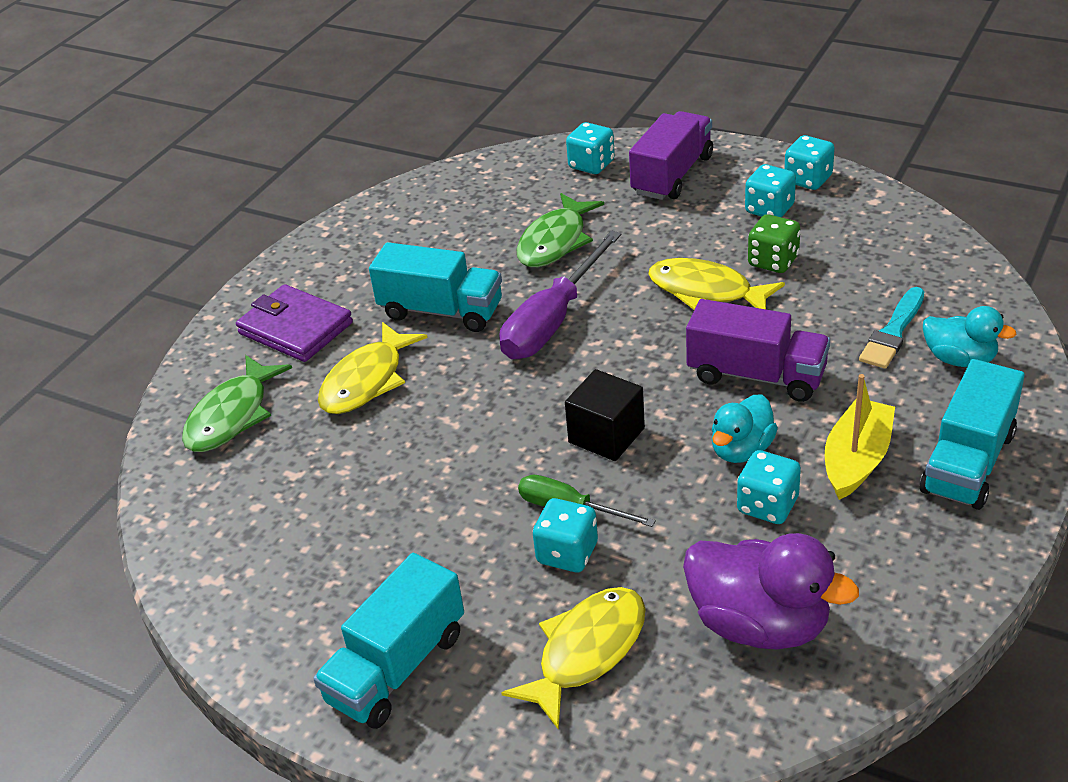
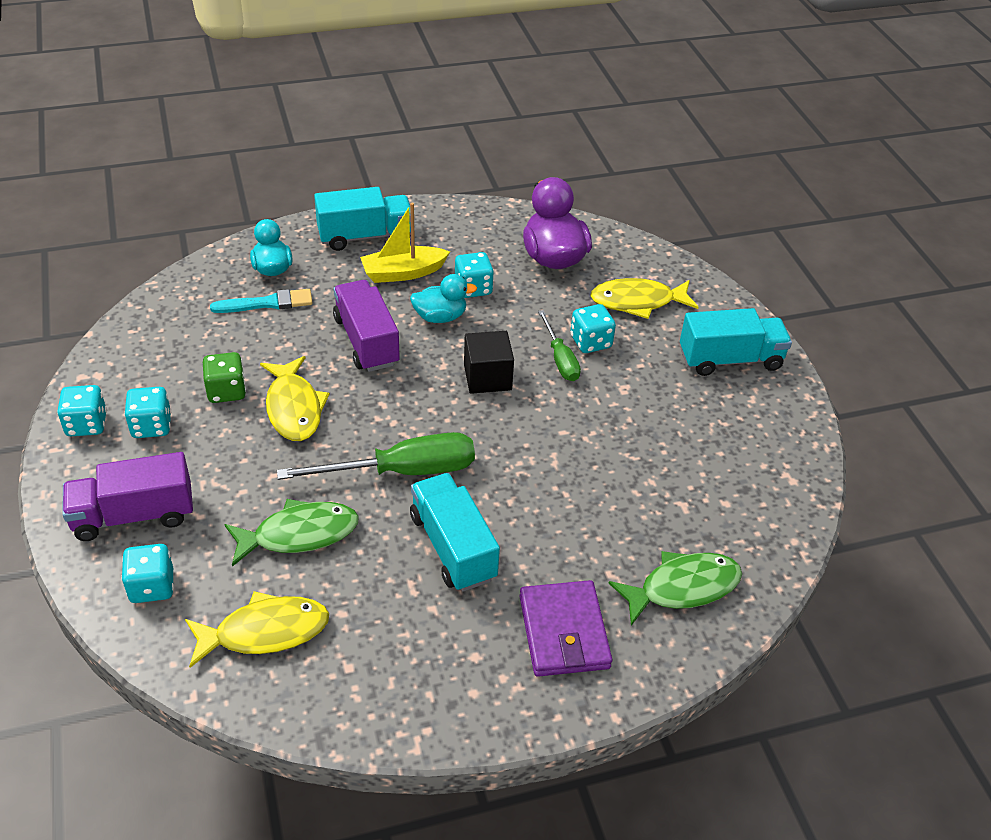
camera: 140 degrees left, 5 degrees up
(367, 381) = (567, 534): yellow fish -> yellow fish (265, 631)
(553, 320) = (402, 471): purple screwdriver -> green screwdriver

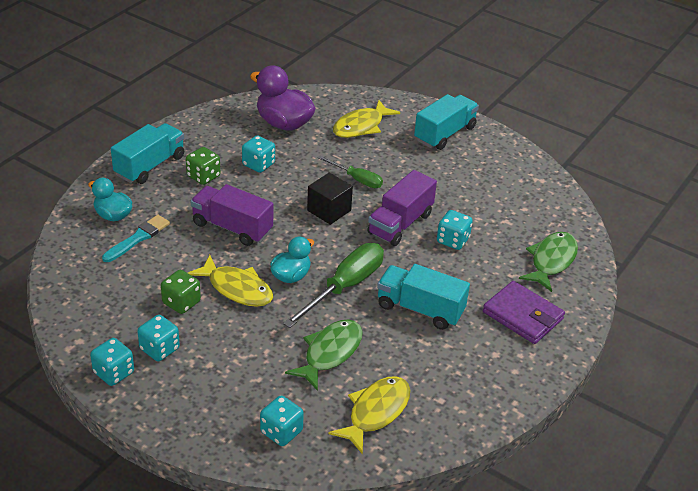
camera: 40 degrees left, 5 degrees down
(134, 515) = (217, 403): purple truck -> purple truck (400, 224)
(403, 273) = (203, 176): yellow boat -> green dice
(440, 317) = (259, 191): turquoise duck -> turquoise duck (291, 276)
(590, 342) = (362, 161): turquoise dice -> turquoise dice (452, 240)

